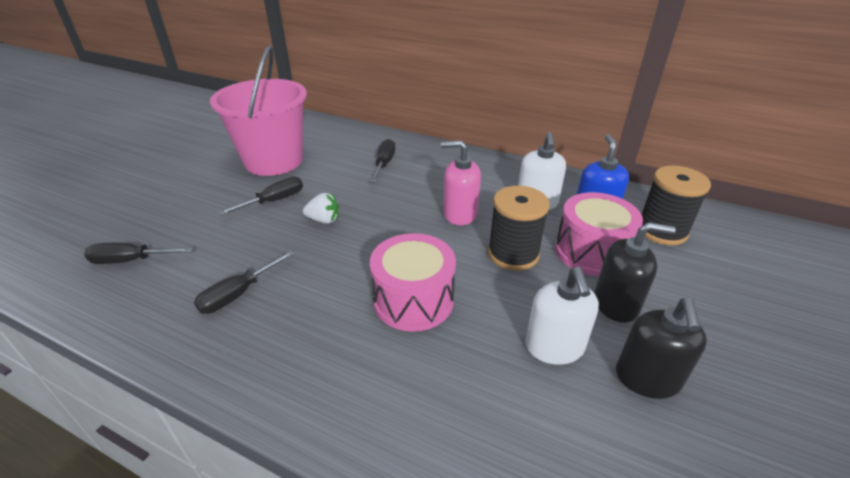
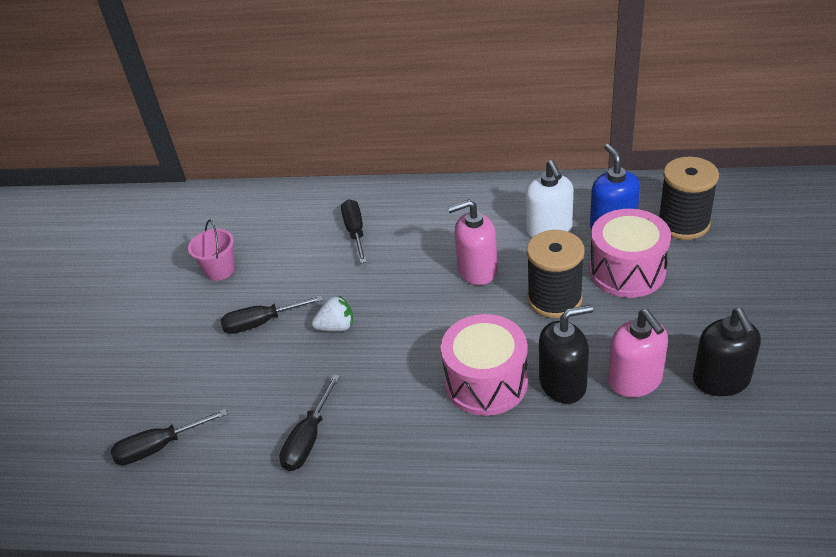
camera: 15 degrees left, 5 degrees up
(273, 161) = (220, 270): pink bucket -> pink bucket, size x0.41
(273, 201) = (262, 322): black screwdriver -> black screwdriver turned 135 degrees counterclockwise
(554, 347) = (635, 380): white soap dispenser -> pink soap dispenser
(616, 304) = (671, 319): black soap dispenser -> black soap dispenser (563, 383)

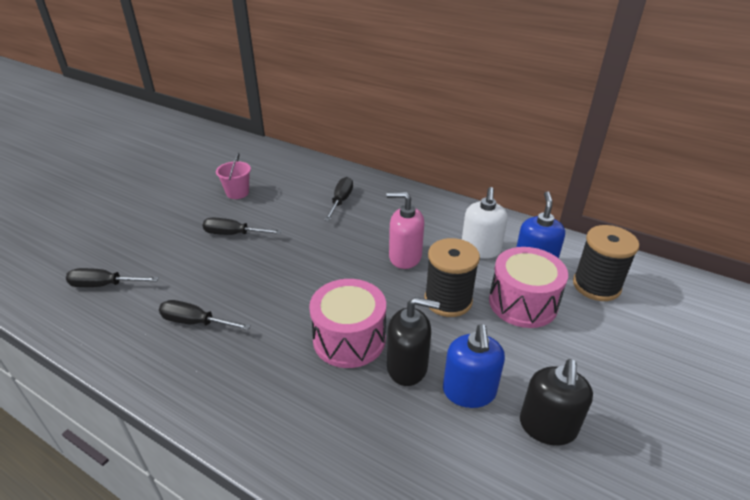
camera: 20 degrees right, 5 degrees down
(309, 438) = (196, 322): black screwdriver -> black screwdriver turned 60 degrees clockwise
(336, 327) = (277, 256): white strawberry -> none
(635, 380) = (469, 391): pink soap dispenser -> blue soap dispenser

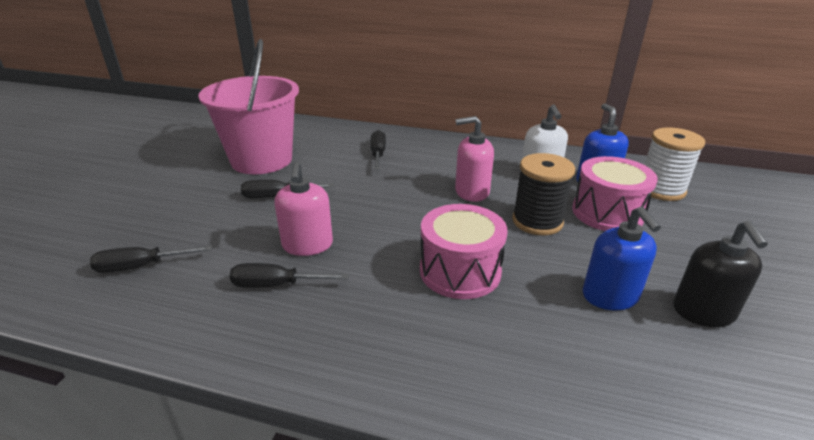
camera: 15 degrees left, 5 degrees down
(236, 288) = (307, 245): none -> pink soap dispenser
(237, 193) = (261, 160): pink bucket -> pink bucket, size x2.41
(407, 367) = (535, 285): black soap dispenser -> none
(596, 286) = (661, 190): black spool -> white spool

